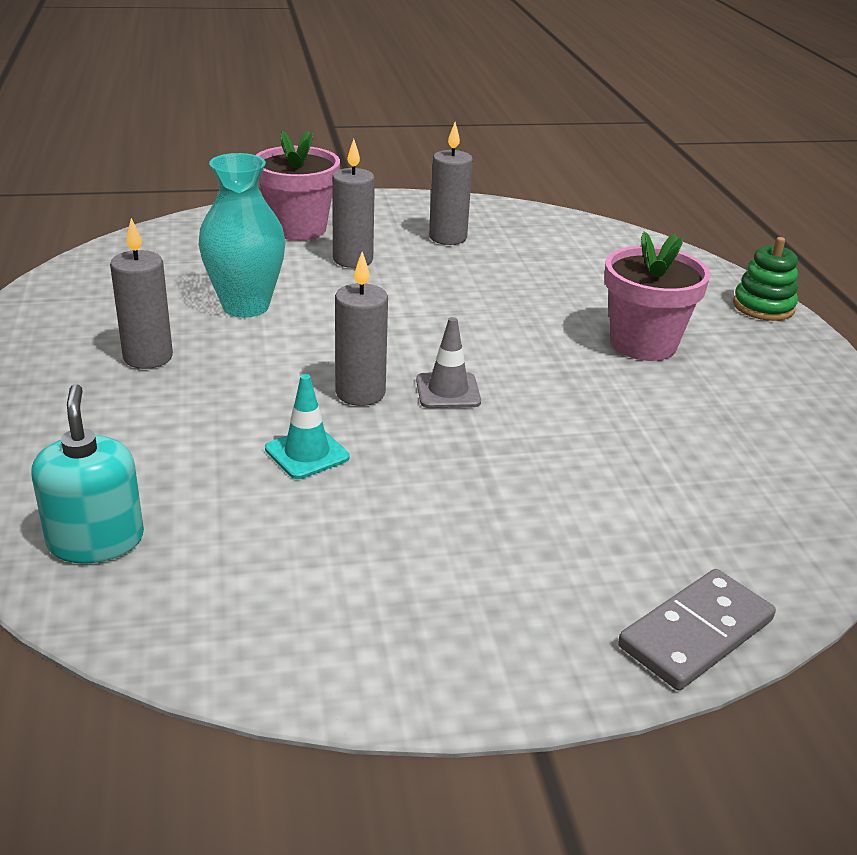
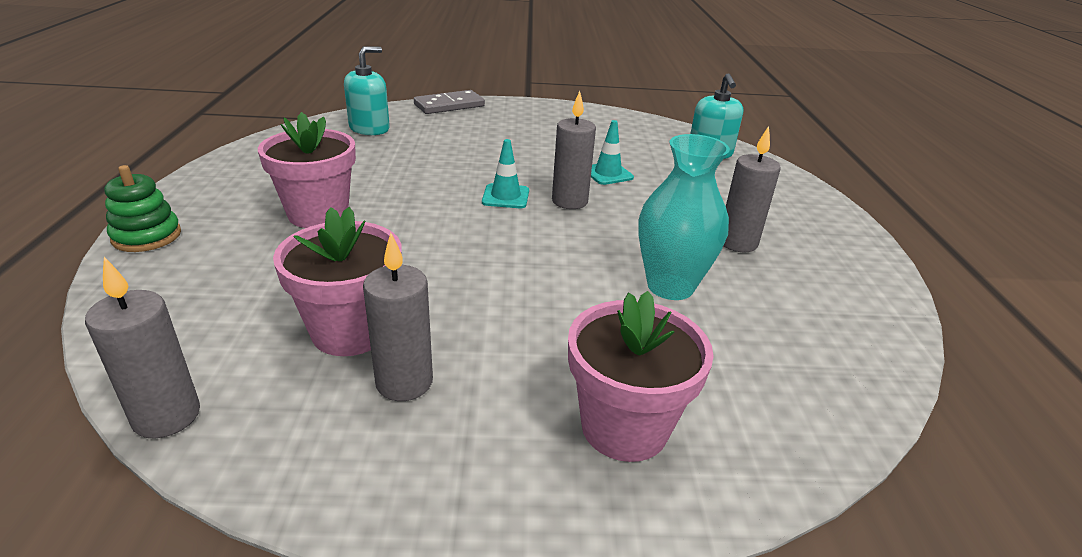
camera: 170 degrees left, 0 degrees up
(353, 260) = (551, 346): grey candle -> grey candle (167, 416)
(448, 391) = (505, 196): grey traffic cone -> turquoise traffic cone
(507, 258) = (350, 331): none -> pink flower pot
(762, 512) = (369, 128): none -> turquoise soap dispenser

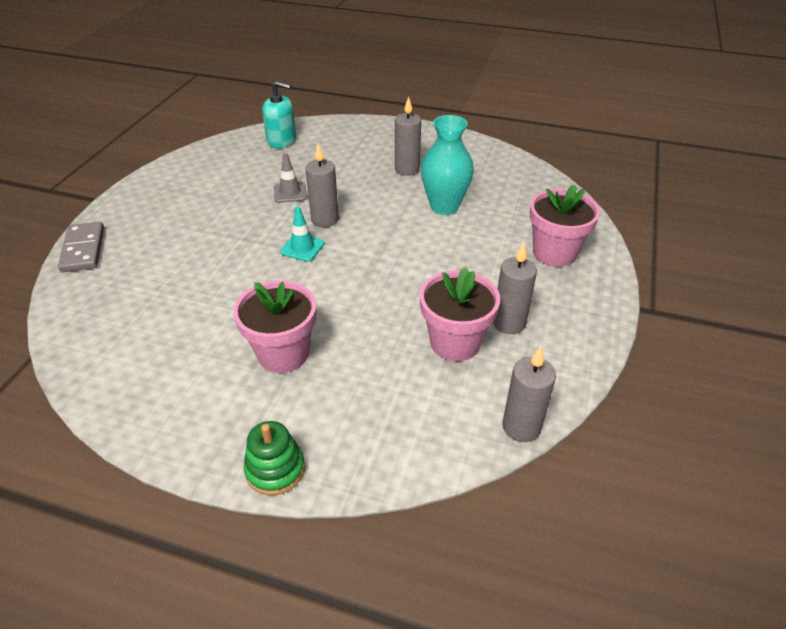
camera: 70 degrees left, 10 degrees up
(369, 128) = (107, 310): turquoise soap dispenser -> none
(607, 174) = (290, 192): turquoise traffic cone -> grey traffic cone

